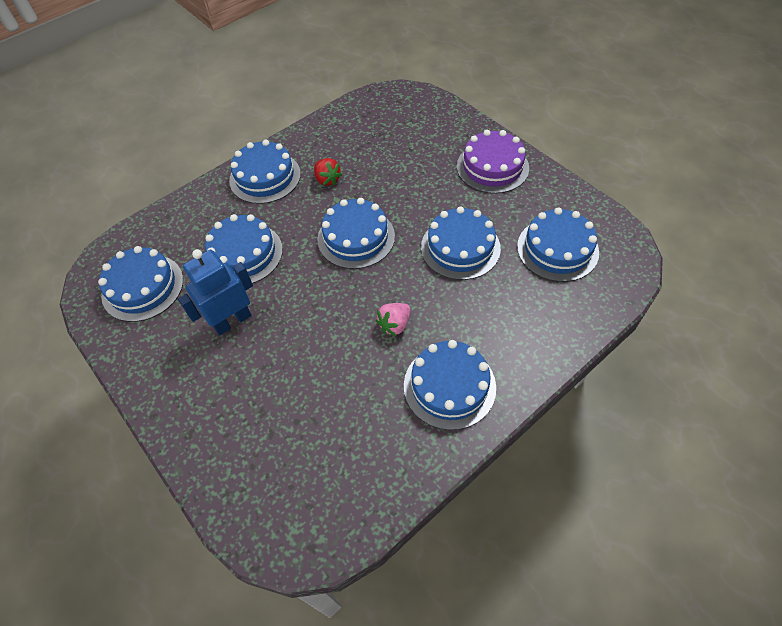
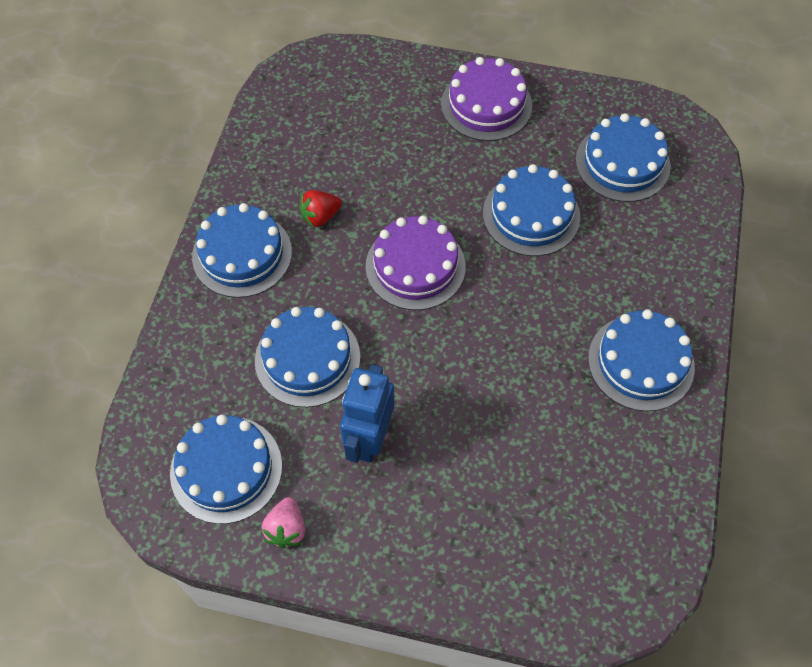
camera: 40 degrees left, 5 degrees up
(327, 179) = (320, 216): red strawberry -> red strawberry turned 135 degrees clockwise
(356, 237) = (415, 266): blue cake -> purple cake
(394, 325) = (539, 335): pink strawberry -> pink strawberry (286, 529)

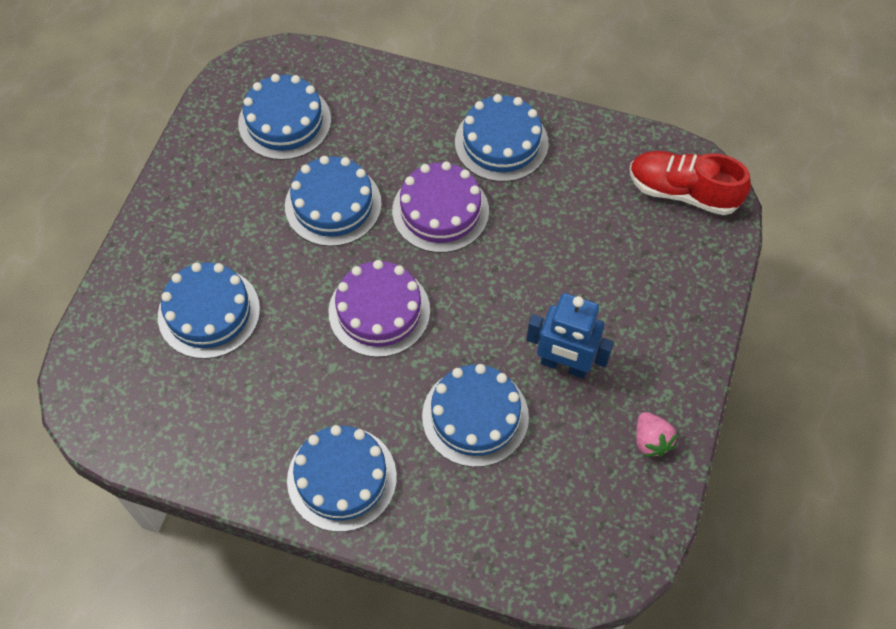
camera: 85 degrees left, 0 degrees up
(226, 469) = (590, 495): blue cake -> blue cake (209, 312)
(286, 529) = (651, 441): pink strawberry -> pink strawberry turned 60 degrees clockwise
(320, 216) = (304, 397): red strawberry -> none
(486, 105) = (186, 227): purple cake -> purple cake (440, 211)
(612, 565) = (683, 192): none -> red shoe

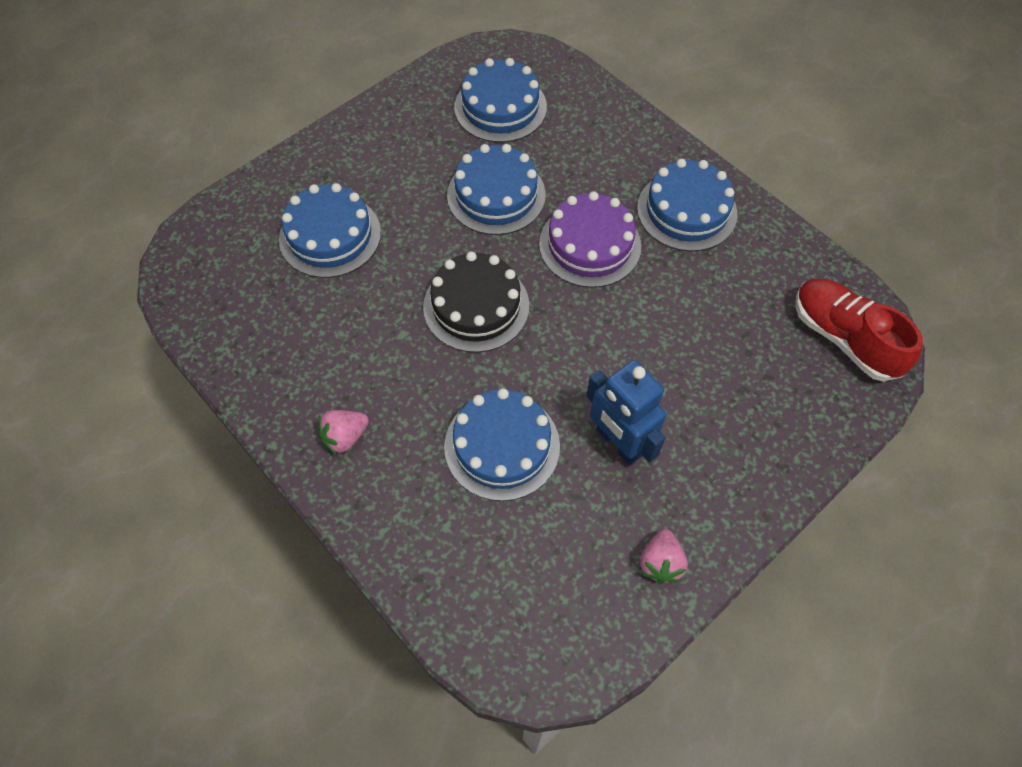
camera: 30 degrees right, 0 degrees up
(342, 478) = (345, 437): blue cake -> pink strawberry
(379, 311) = (476, 306): purple cake -> black cake

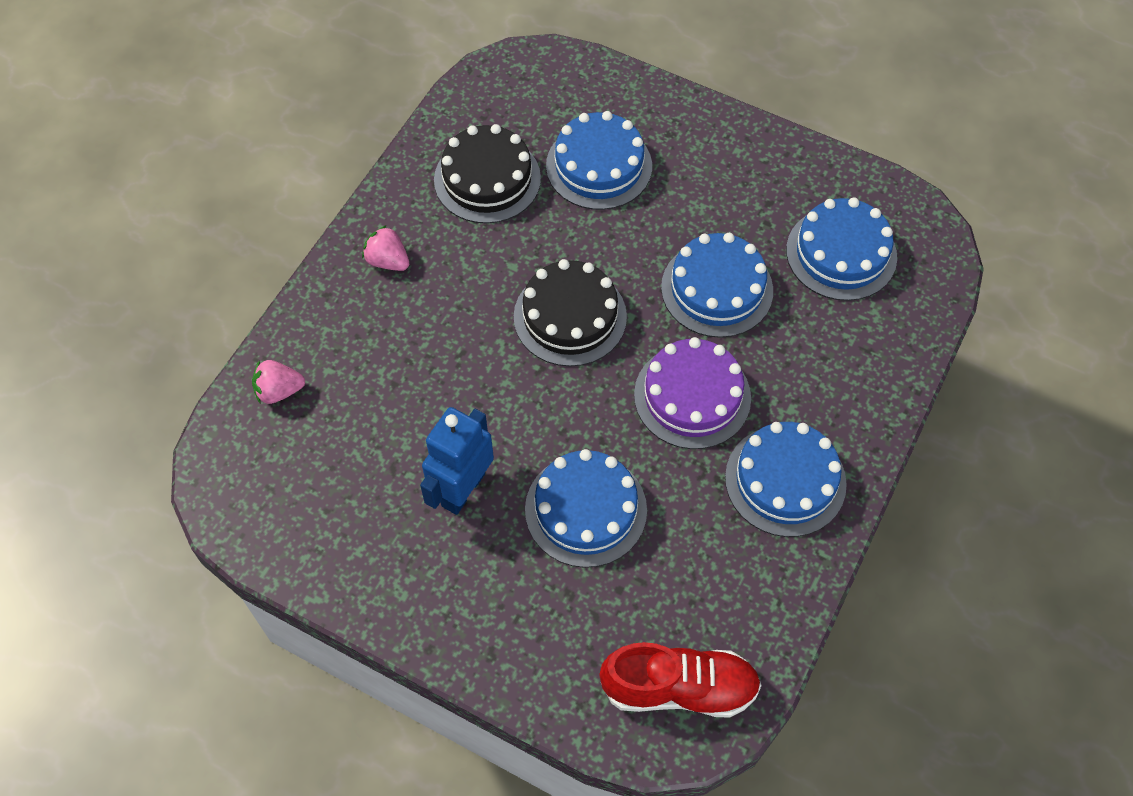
camera: 70 degrees right, 0 degrees up
(296, 325) = (487, 179): none -> black cake
(502, 446) = (423, 389): blue cake -> blue cake (585, 509)
(660, 563) = (348, 561): pink strawberry -> pink strawberry (279, 391)
(844, 338) = (679, 688): red shoe -> red shoe turned 60 degrees clockwise

